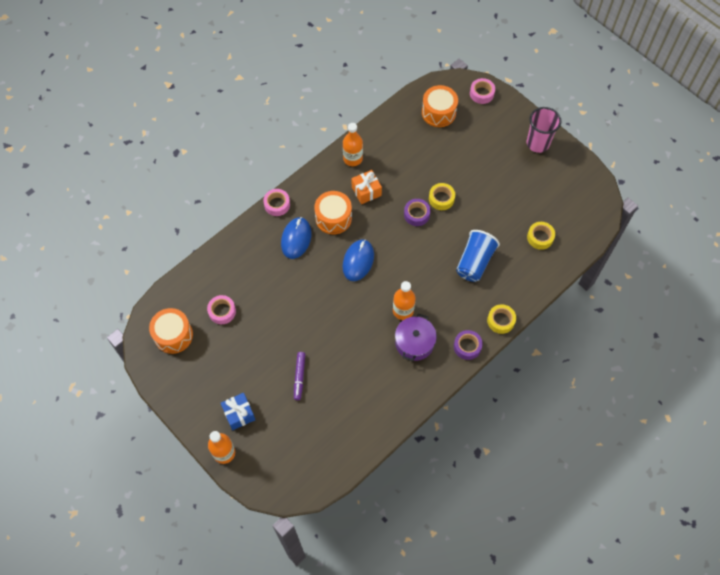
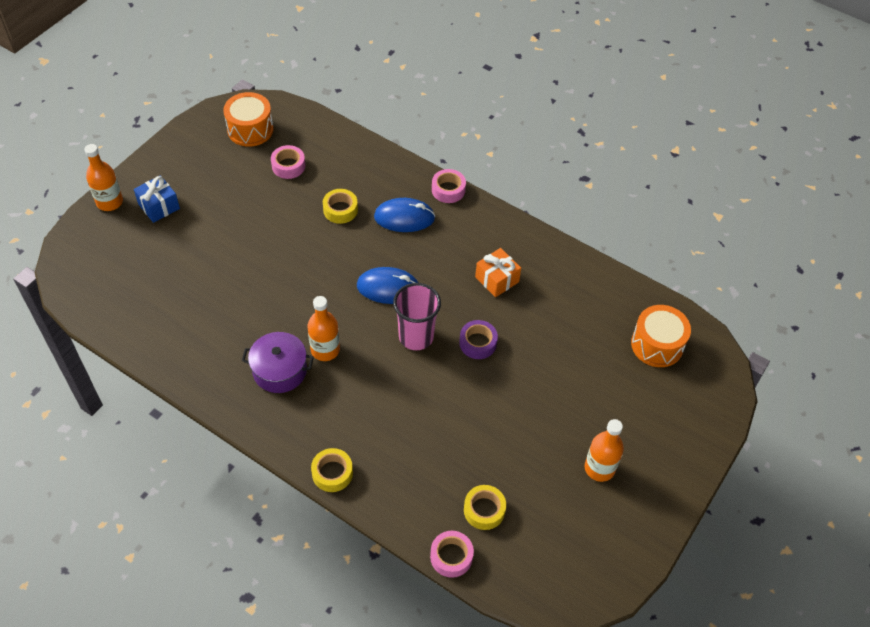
camera: 75 degrees right, 10 degrees down
(299, 377) = (213, 255): purple marker -> none
(333, 218) = (445, 251): orange drum -> none
(352, 158) = (543, 256): orange bottle -> orange bottle (599, 468)
(441, 199) = (512, 369): yellow tape -> yellow tape (340, 210)
(467, 346) = (284, 435): purple tape -> none
(474, 262) = (420, 426): blue cup -> none
(481, 93) = (714, 396): pink tape -> pink tape (451, 556)
(537, 143) = (653, 486): pink cup -> pink cup (416, 337)

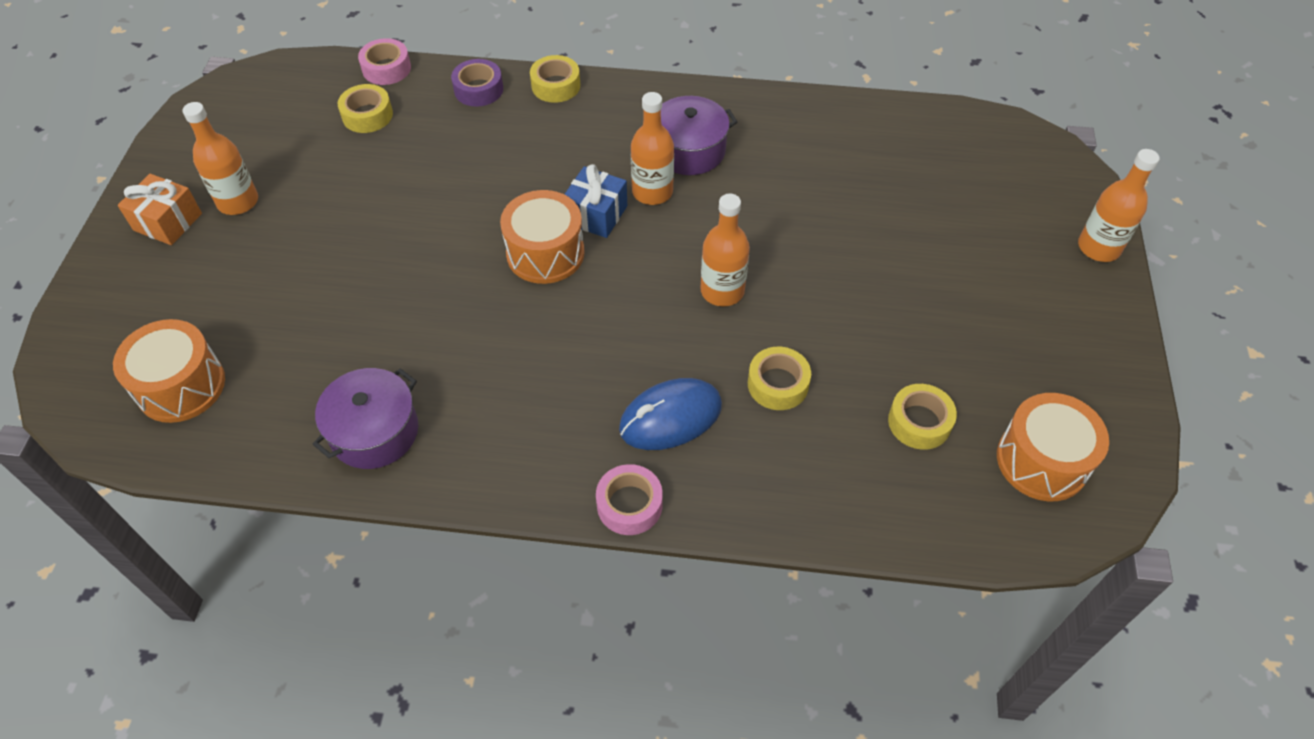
camera: 155 degrees right, 0 degrees up
(159, 206) = (1031, 271): blue gift -> blue gift (596, 214)
(288, 166) = (919, 422): pink tape -> yellow tape
(331, 268) = (722, 291): none -> orange bottle
(388, 288) = (623, 299): blue mouse -> none
(416, 337) = (545, 253): pink cup -> orange drum
(478, 343) = (456, 279): purple tape -> purple tape (478, 89)
(497, 279) = (469, 380): orange gift -> orange gift (168, 222)
(557, 274) = (374, 431): none -> purple pot

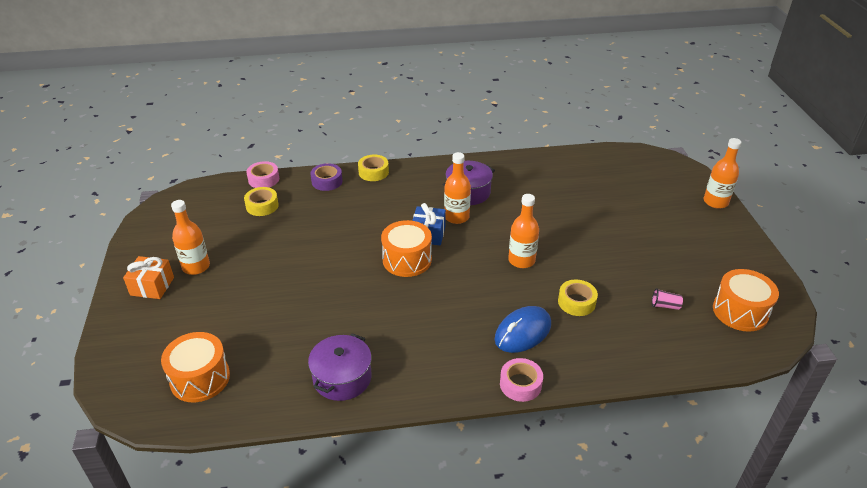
camera: 15 degrees left, 15 degrees down
(919, 422) = (665, 305): yellow tape -> pink cup

